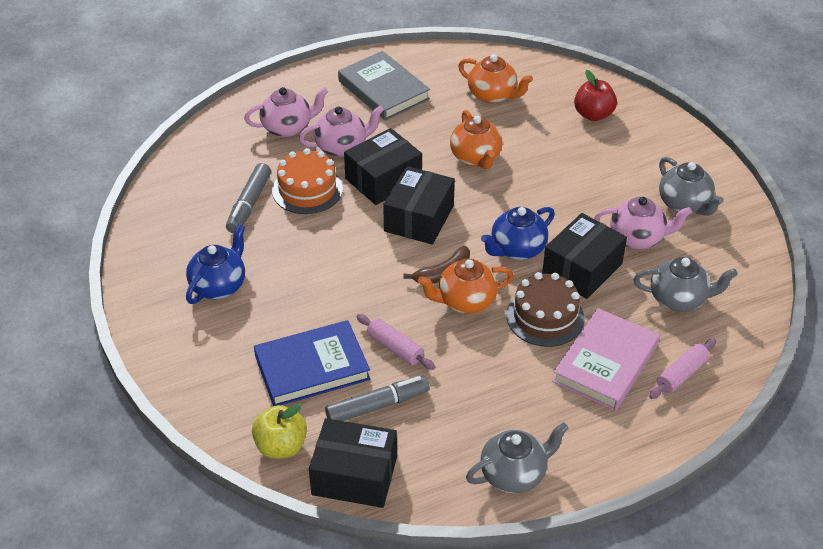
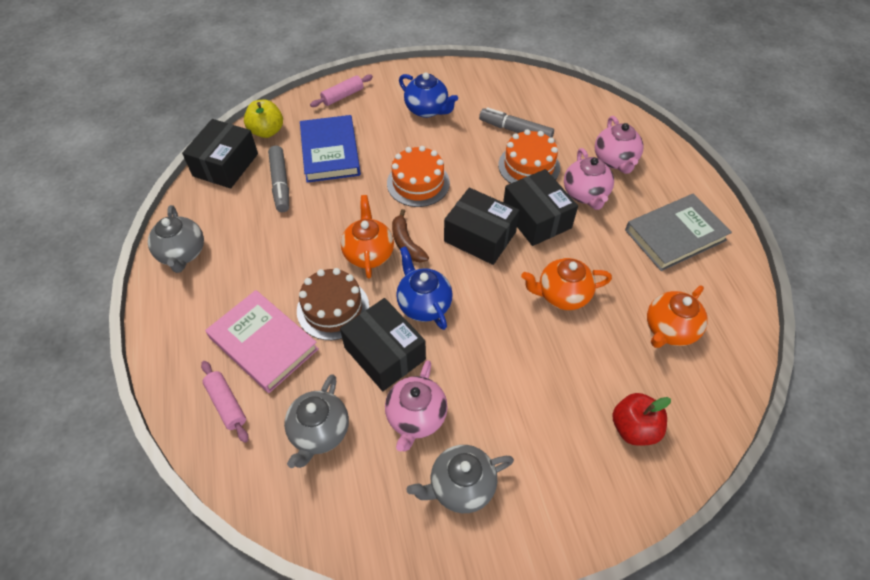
camera: 100 degrees right, 10 degrees up
(350, 276) = (418, 183): none -> orange cake
(395, 348) = (333, 200): pink rolling pin -> pink rolling pin (342, 96)

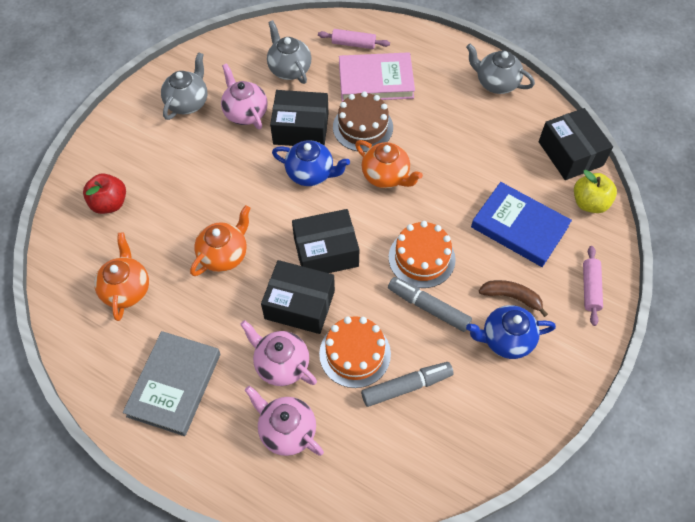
camera: 135 degrees right, 5 degrees up
(280, 183) = (513, 173): grey marker -> grey marker (428, 307)
(406, 243) = (370, 204): brown banana -> brown banana (511, 297)

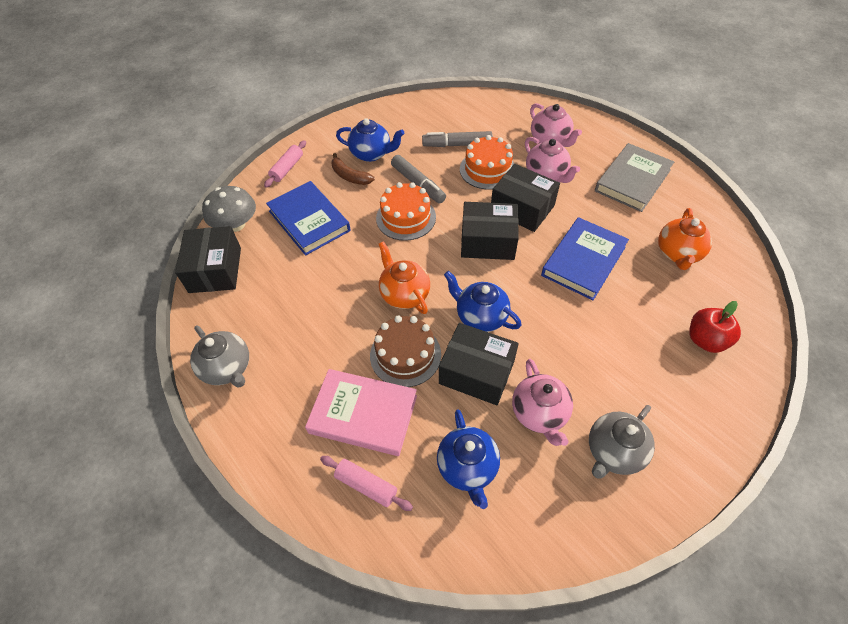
camera: 160 degrees left, 5 degrees down
(224, 255) = (583, 261): orange teapot -> blue book
(289, 69) = (468, 467): grey teapot -> blue teapot
(589, 203) = (236, 224): yellow apple -> grey mushroom

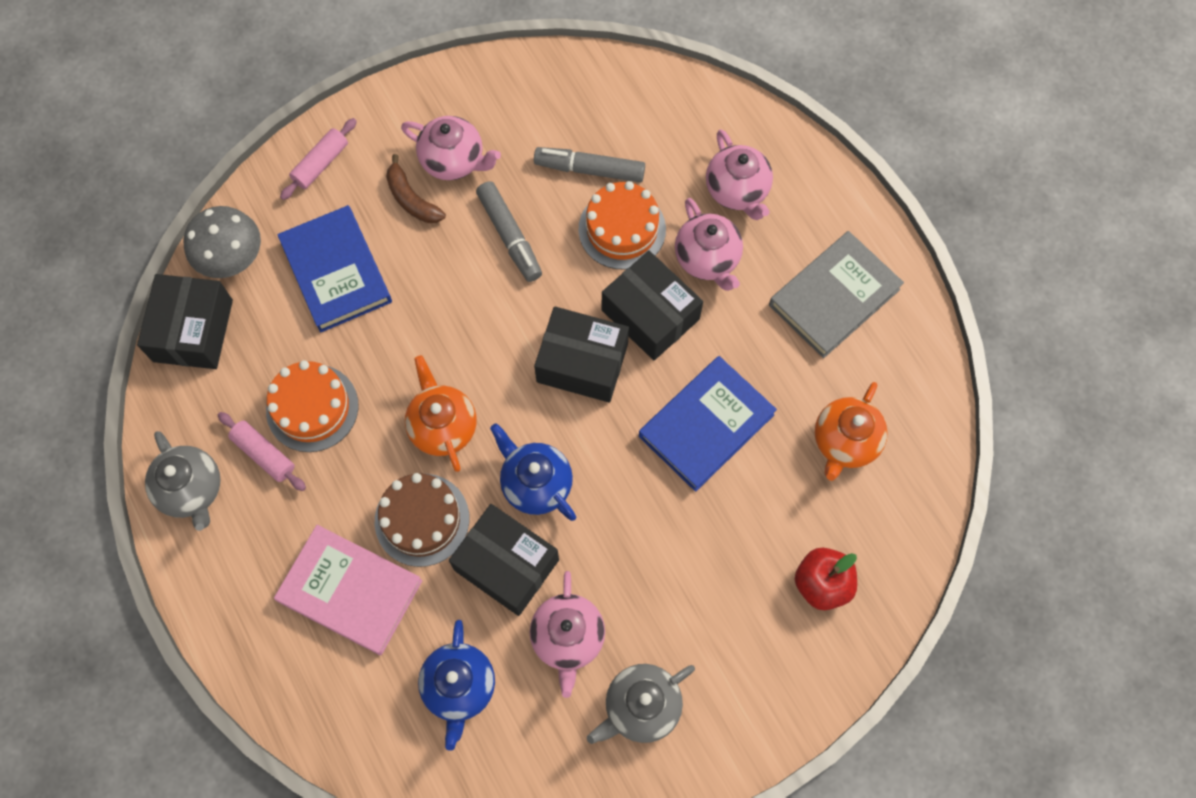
camera: 10 degrees right, 15 degrees up
(366, 485) = (335, 682): pink rolling pin -> pink rolling pin (264, 454)
(371, 154) = (454, 161): blue teapot -> pink teapot
(406, 217) = (476, 295): orange cake -> orange cake (312, 408)

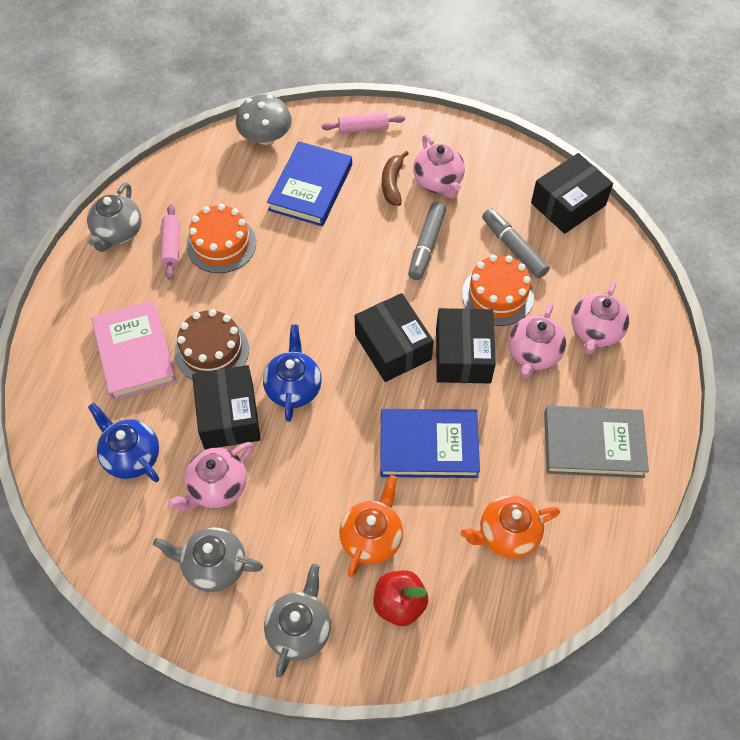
camera: 45 degrees right, 10 degrees down
(193, 330) = (206, 157): black box -> black box (568, 204)
(442, 426) = (277, 312): orange teapot -> orange teapot (372, 537)
(459, 687) = (131, 456): blue teapot -> blue teapot turned 90 degrees clockwise
(767, 685) = (299, 629): none -> grey teapot

